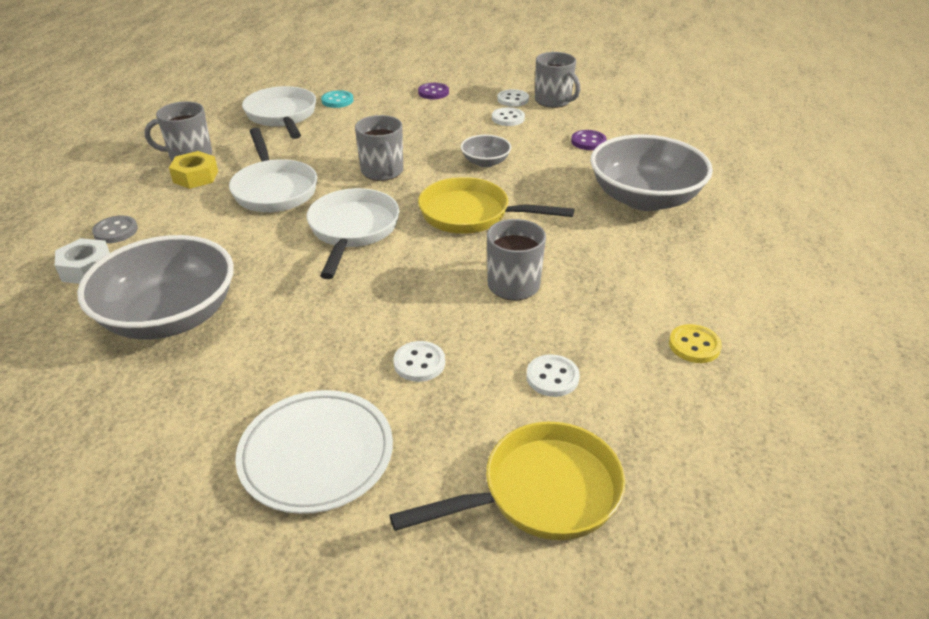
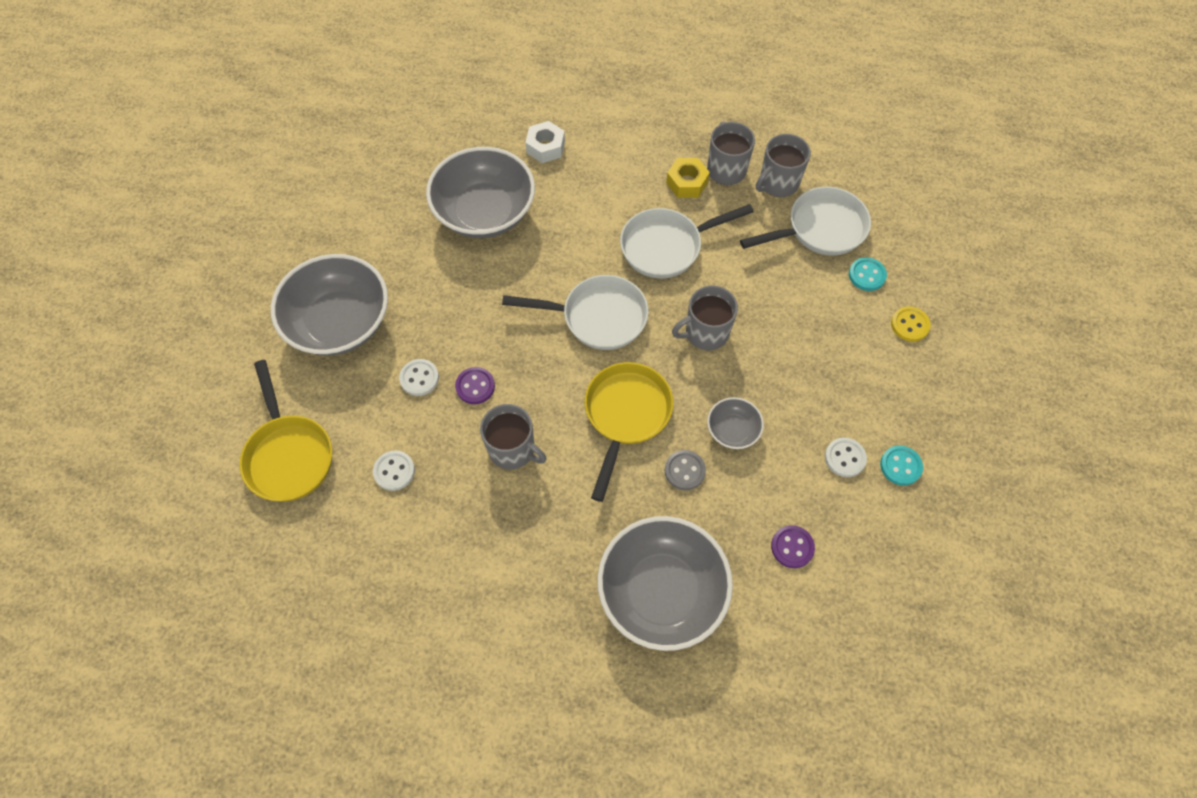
camera: 90 degrees right, 25 degrees up
(116, 231) = (597, 150): grey button -> grey button (684, 470)
(316, 455) = (340, 322): white plate -> grey bowl
(433, 92) = (906, 374): purple button -> purple button (475, 386)
(513, 99) = (900, 466): white button -> turquoise button
(553, 101) = (904, 516): grey mug -> grey mug (777, 183)
(694, 345) = (420, 590): yellow button -> yellow button (909, 325)

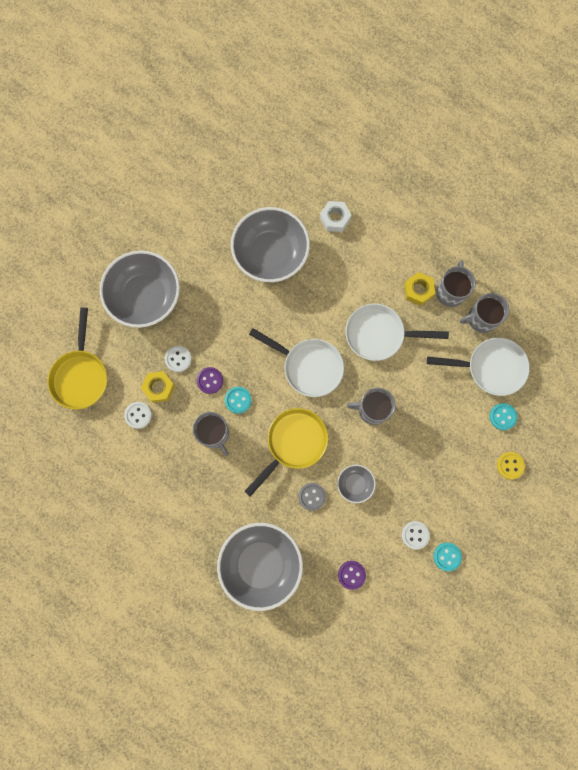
camera: 25 degrees right, 15 degrees up
(408, 424) = (159, 388): none -> yellow nut
(525, 394) = (238, 400): none -> turquoise button

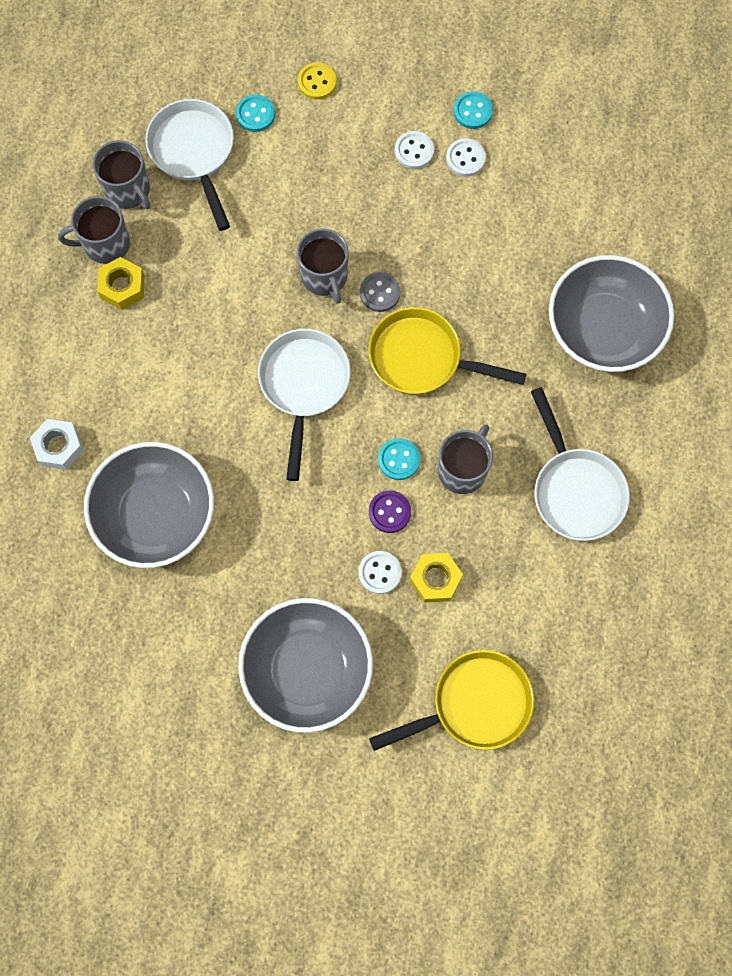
camera: 115 degrees left, 5 degrees down
(138, 415) = (490, 589): white button -> white button (414, 151)
(311, 496) = (482, 304): grey button -> grey button (380, 293)
(351, 574) = (556, 213): purple button -> none
(355, 484) = (437, 257): grey bowl -> none
(379, 334) = (212, 312): white pan -> white pan (575, 490)

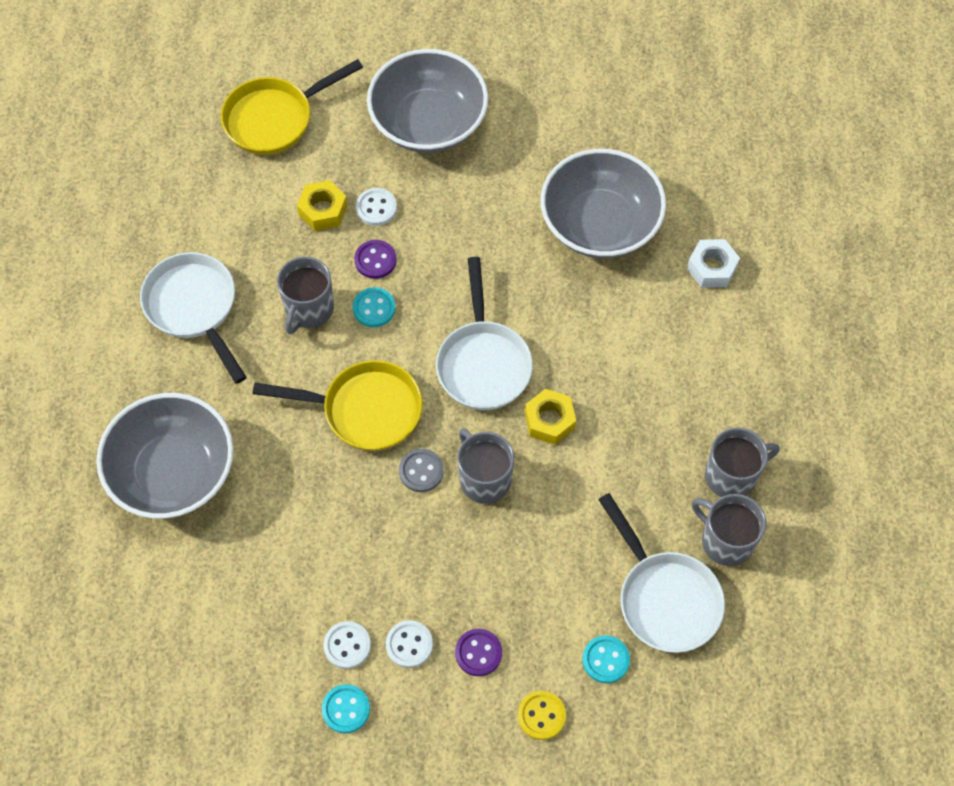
camera: 170 degrees right, 10 degrees down
(122, 287) = (698, 432): yellow nut -> yellow nut (549, 420)
(358, 136) = (478, 653): none -> purple button

